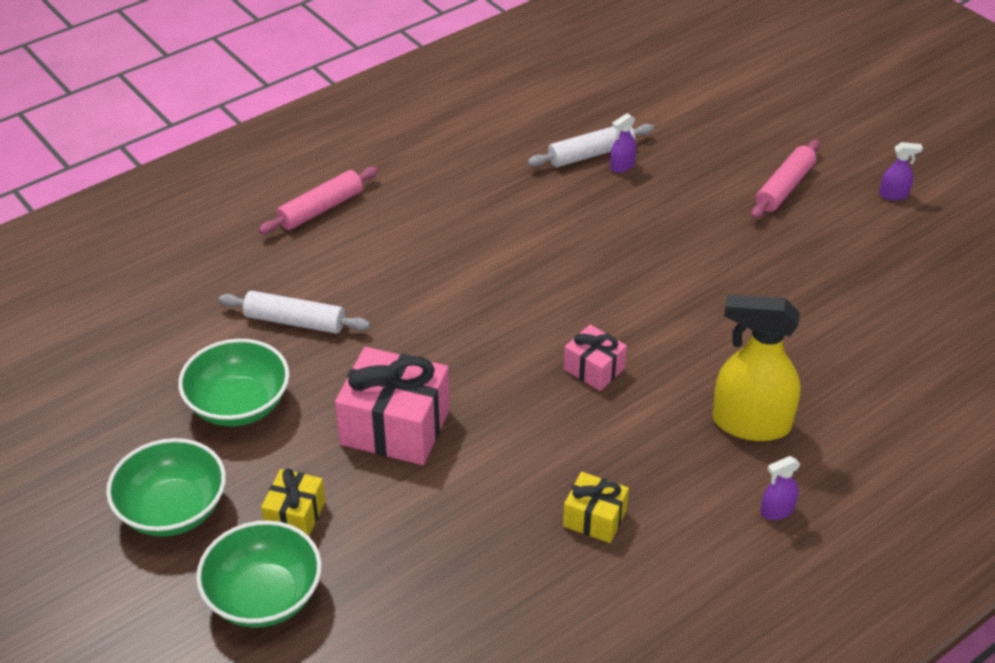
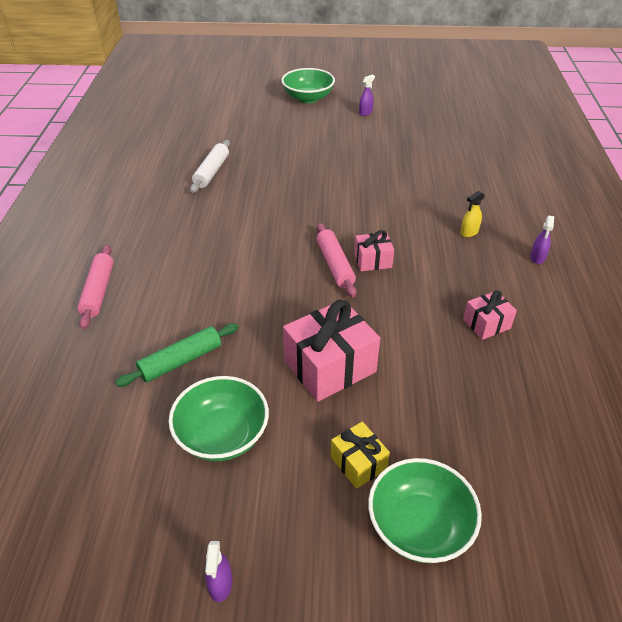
camera: 50 degrees left, 0 degrees up
(173, 510) = (283, 537): green bowl -> green bowl (308, 98)
(294, 321) = (181, 361): white rolling pin -> green rolling pin
(594, 518) = (486, 324): yellow gift -> pink gift
(622, 166) = (235, 168): purple spray bottle -> purple spray bottle (220, 584)
(750, 423) = (469, 232): yellow spray bottle -> yellow spray bottle, size x0.44
(784, 187) = (321, 134): pink rolling pin -> pink rolling pin (335, 265)

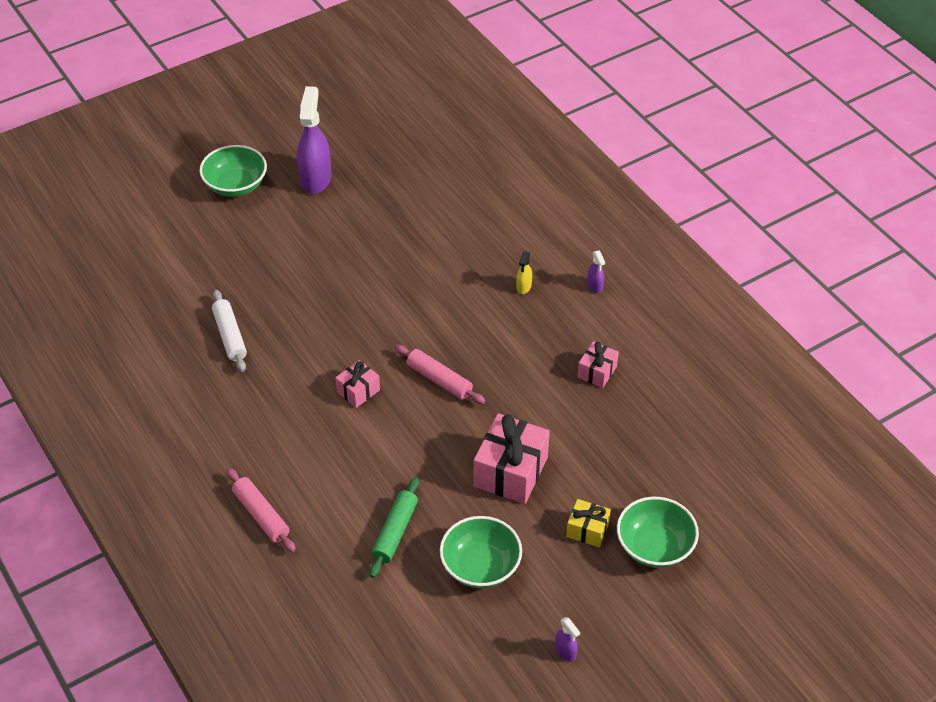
camera: 35 degrees left, 5 degrees up
(365, 112) = (315, 179): purple spray bottle -> purple spray bottle, size x2.27
(373, 260) = (467, 358): pink gift -> pink gift (358, 391)

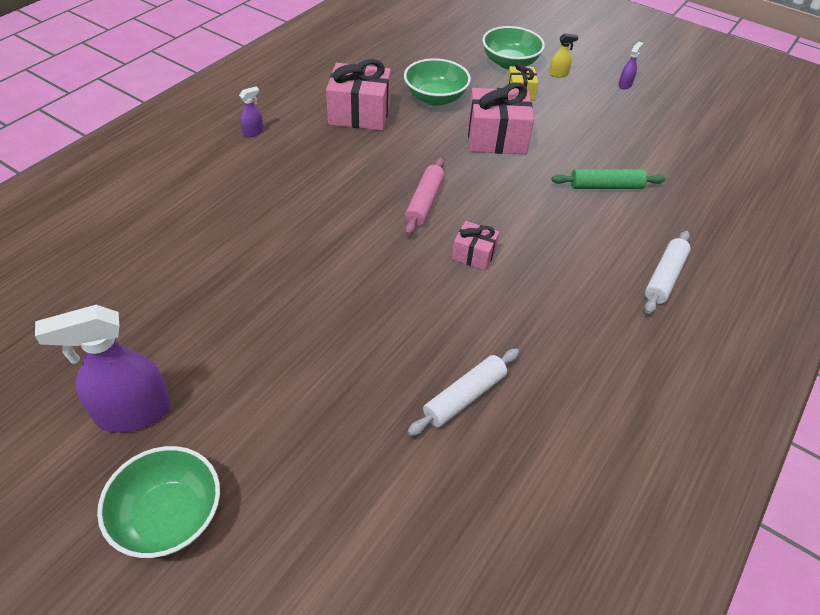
camera: 115 degrees left, 0 degrees up
(261, 515) = (664, 277): pink rolling pin -> white rolling pin
(480, 566) = (595, 134): green bowl -> green bowl (435, 98)
(523, 287) = (272, 175): yellow spray bottle -> yellow spray bottle (558, 74)
(597, 372) = (359, 114): pink gift -> pink gift, size x1.84

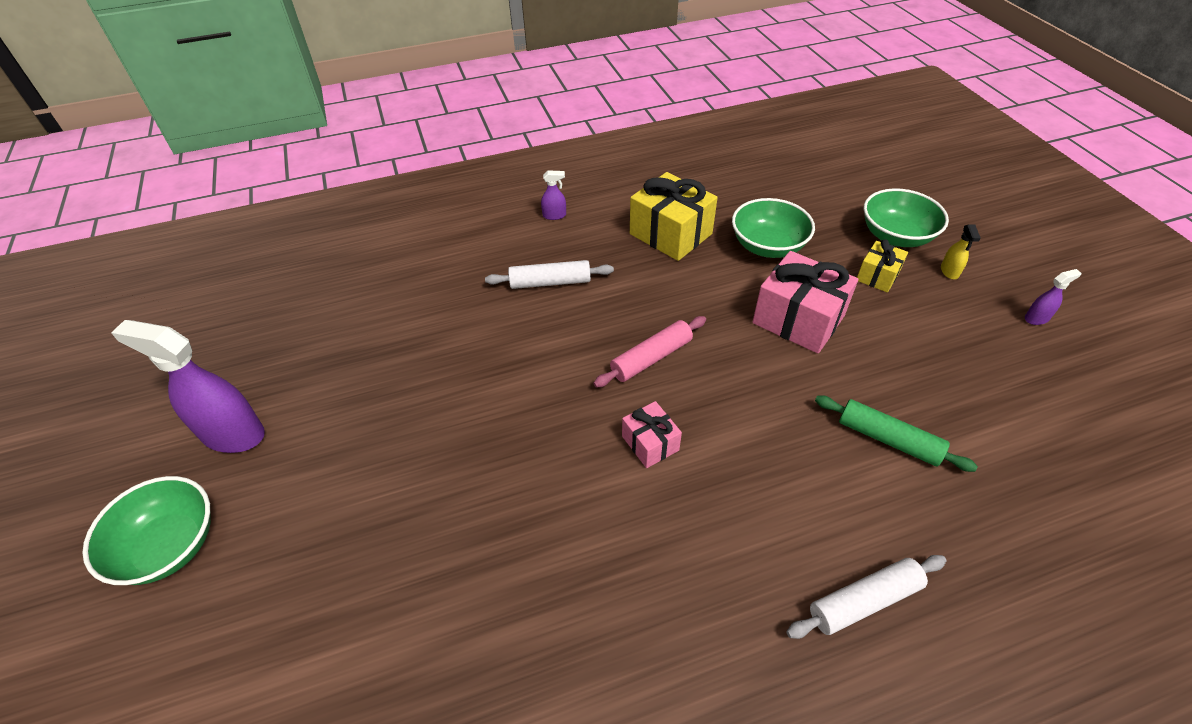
camera: 40 degrees right, 0 degrees up
(359, 114) = (670, 234): pink gift -> yellow gift
(464, 397) = (495, 599): white rolling pin -> white rolling pin (550, 282)
(558, 74) = (949, 271): yellow spray bottle -> yellow spray bottle turned 60 degrees clockwise

